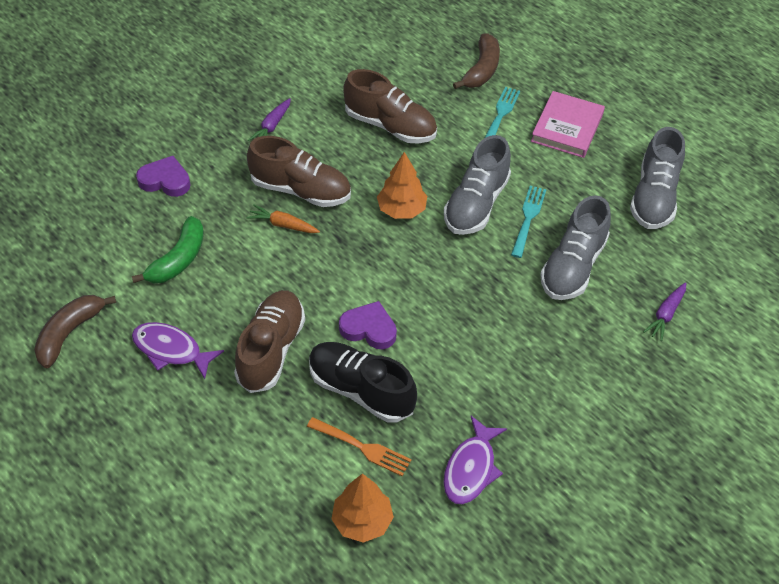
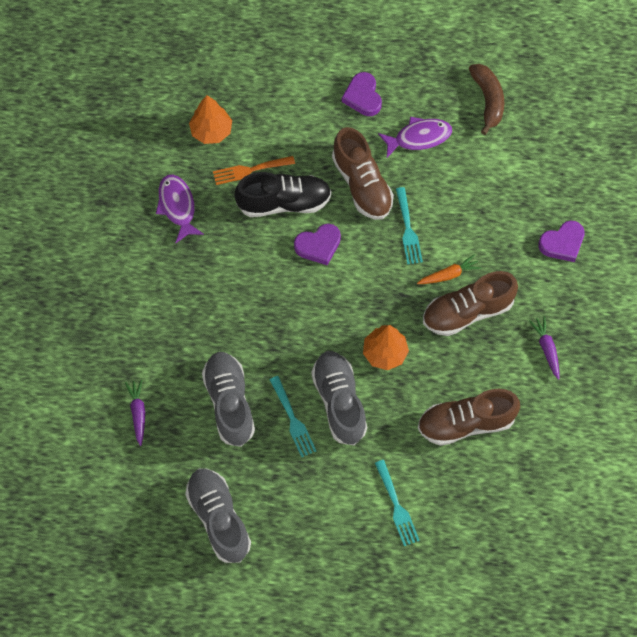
camera: 140 degrees right, 15 degrees up
(174, 431) = (363, 97): none -> purple heart
(178, 260) = (484, 195): green banana -> none
(275, 282) = (408, 229): none -> turquoise fork
(482, 70) = (454, 545): brown banana -> none
(567, 128) = (336, 537): pink book -> none

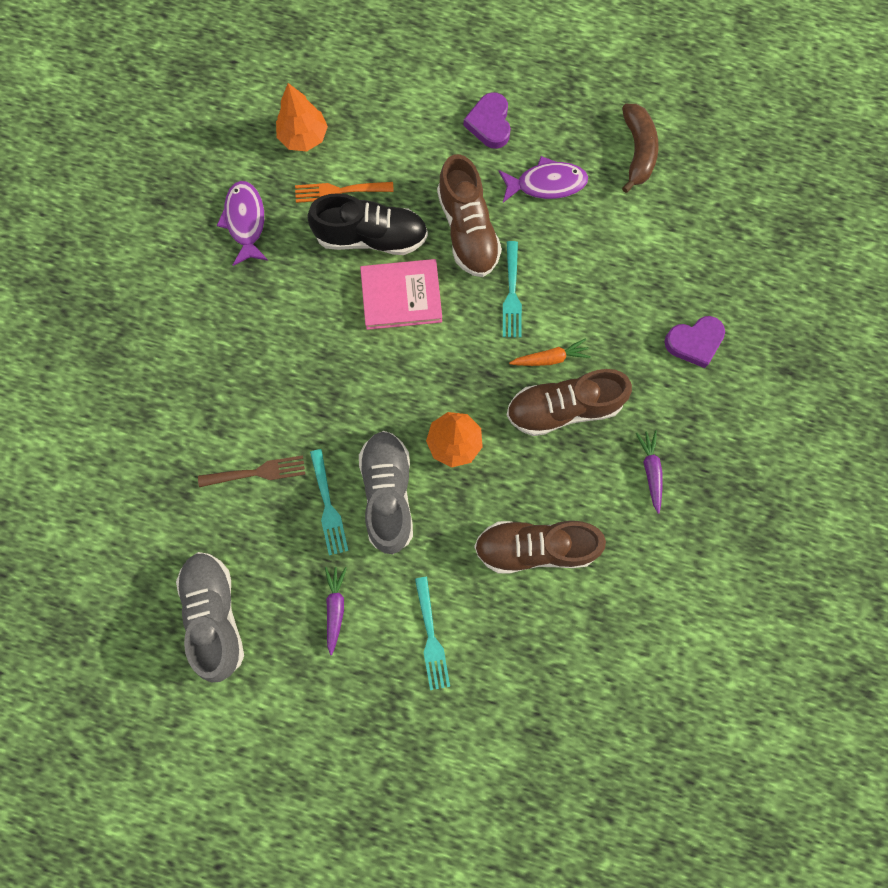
camera: 10 degrees right, 10 degrees up
(138, 413) = (147, 466): purple carrot -> purple carrot (335, 608)
(229, 403) = (257, 472): grey shoe -> brown fork
(318, 245) = (401, 296): purple heart -> pink book

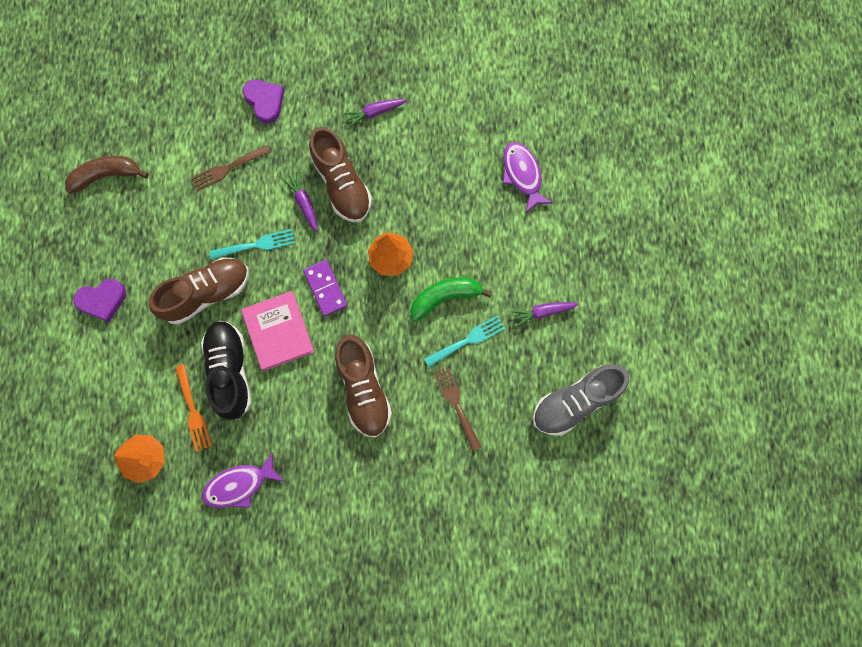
camera: 105 degrees left, 0 degrees up
(388, 494) = (445, 297): grey shoe -> green banana
(431, 638) = (543, 237): turquoise fork -> none
(437, 359) = (325, 288): none -> purple domino
(535, 547) = (455, 180): brown shoe -> brown shoe (363, 389)
(546, 184) = (151, 240): purple fish -> purple fish (522, 175)
(550, 358) = (304, 203): orange carrot -> purple carrot
(615, 282) = (228, 168): none -> brown fork

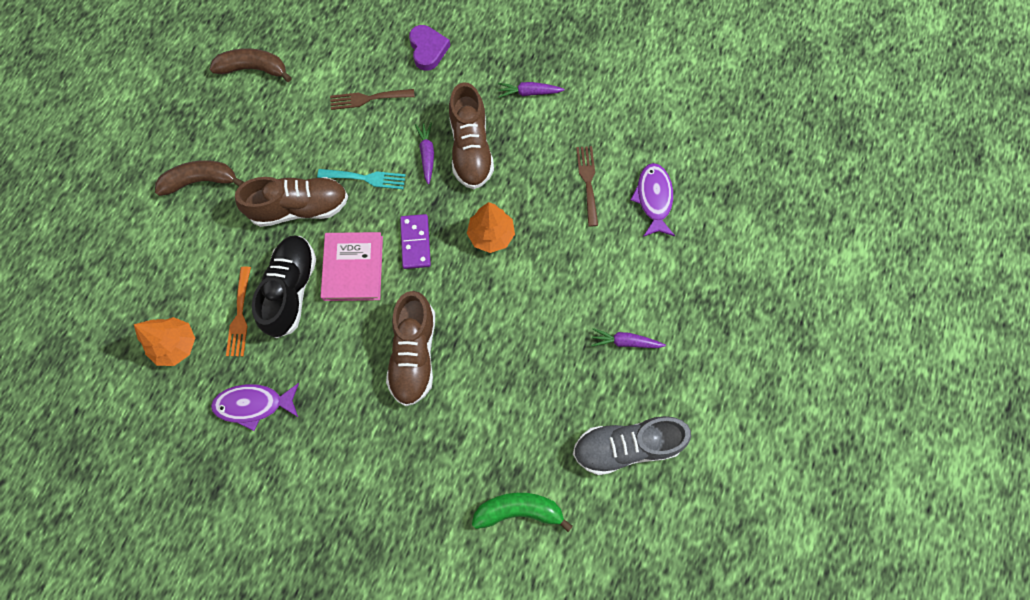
camera: 20 degrees right, 5 degrees down
(103, 300) = (201, 181): purple heart -> brown banana
(445, 297) = (530, 292): green banana -> green banana (519, 510)
(456, 404) = (501, 403): brown fork -> brown fork (588, 182)
(468, 340) = (537, 342): turquoise fork -> none

